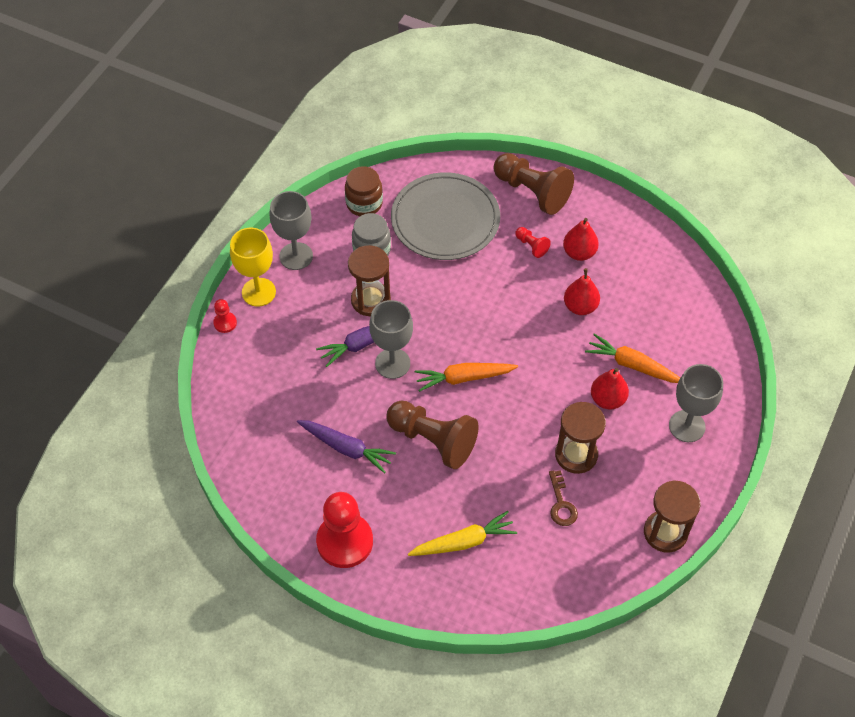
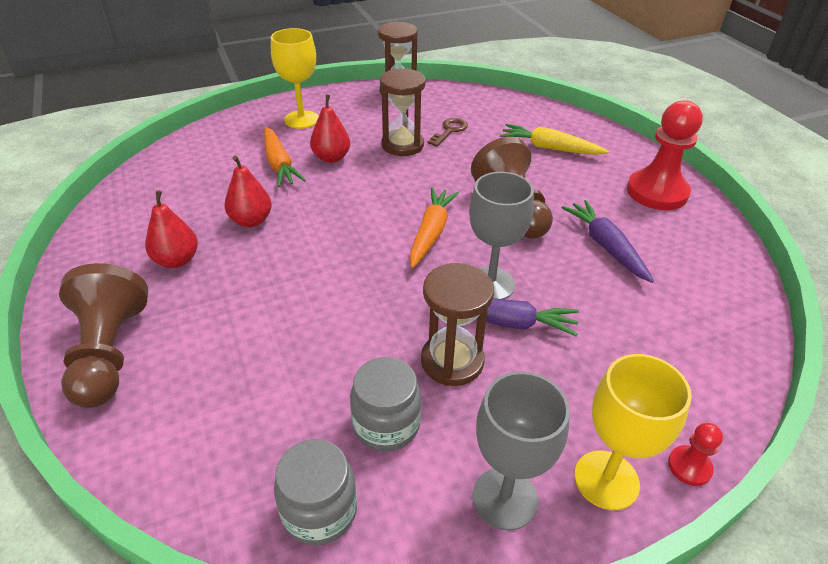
camera: 140 degrees left, 15 degrees down
(364, 203) = (319, 511): brown jar -> grey jar
(445, 219) = (247, 396): grey plate -> none
(464, 378) = (431, 233): orange carrot -> orange carrot turned 105 degrees counterclockwise
(531, 246) = (206, 297): red pawn -> none
(687, 426) = (301, 119): grey goblet -> yellow goblet

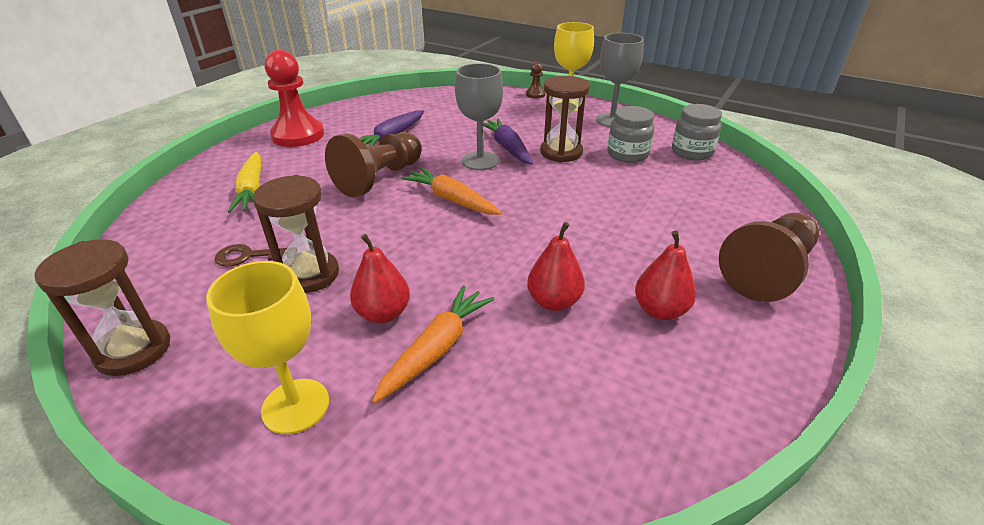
camera: 125 degrees left, 5 degrees down
(431, 233) = (451, 200): orange carrot -> orange carrot turned 60 degrees clockwise
(689, 466) = (535, 94): red pawn -> brown pawn

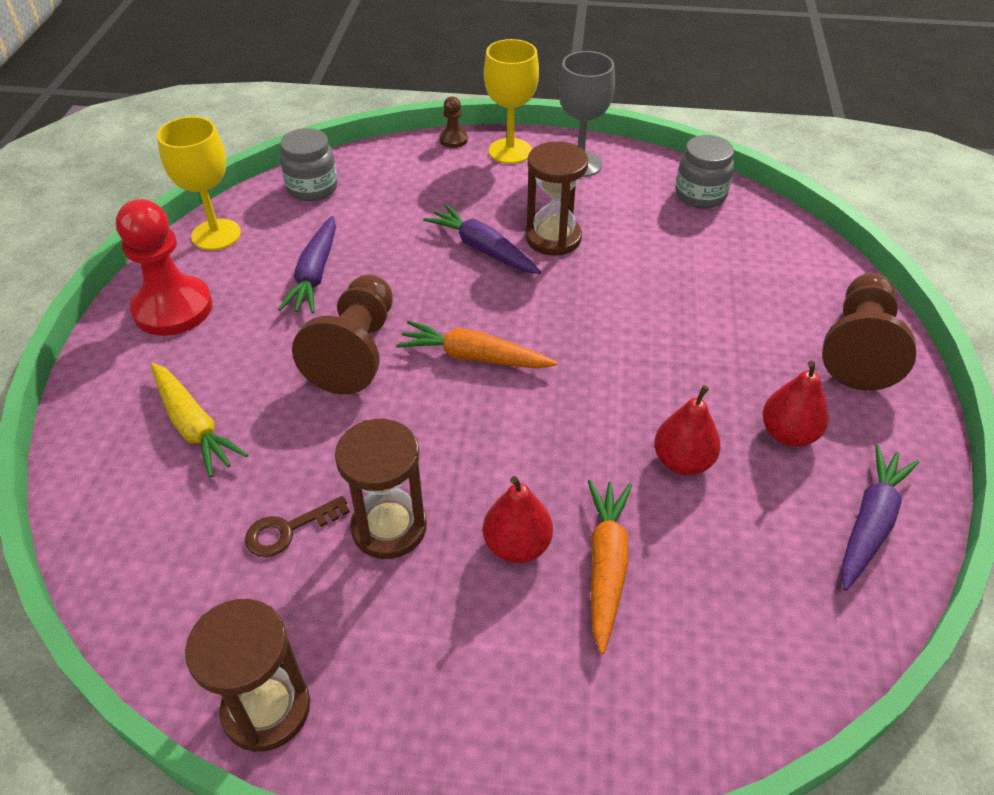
camera: 25 degrees left, 10 degrees up
(295, 406) = (514, 691): yellow goblet -> yellow goblet (216, 235)
(480, 161) = (464, 282): grey goblet -> none
(627, 154) = (632, 219): grey jar -> grey jar (312, 188)
(694, 399) = (870, 523): none -> purple carrot

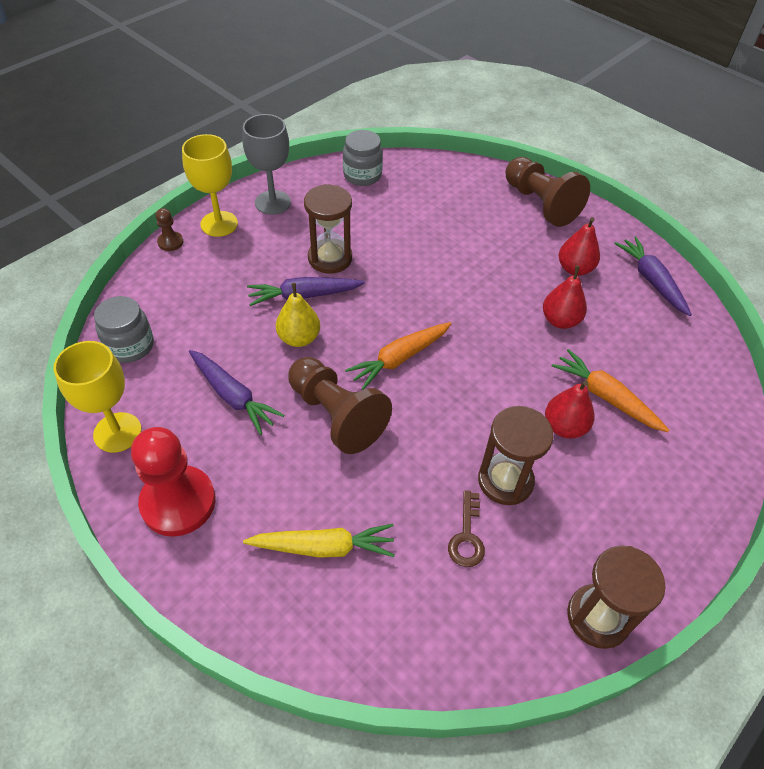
camera: 55 degrees left, 5 degrees up
(426, 275) = (299, 338): none -> yellow pear

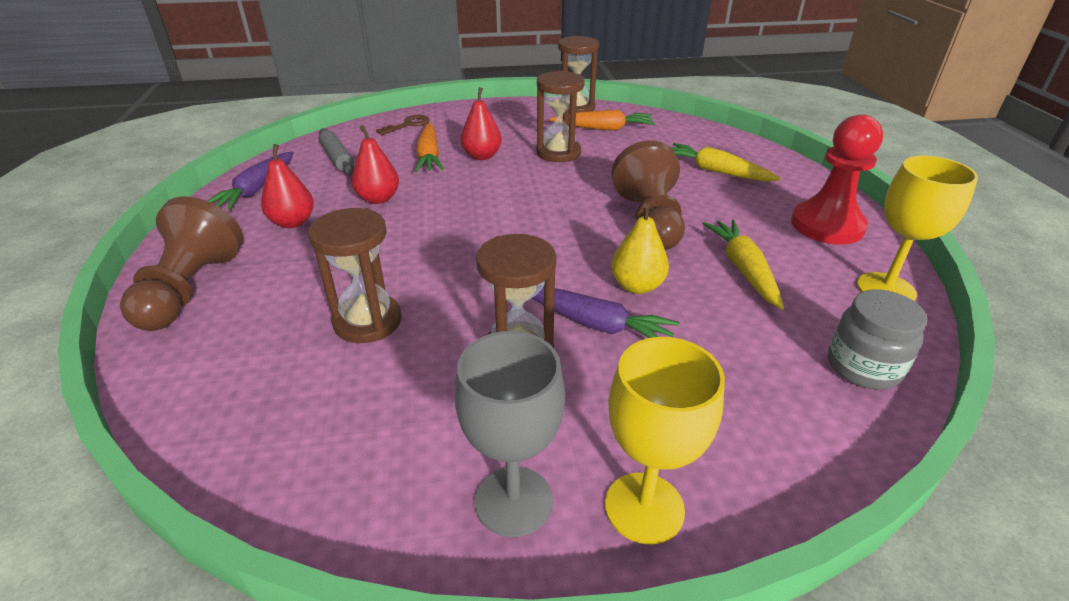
camera: 140 degrees left, 15 degrees down
(170, 242) = (757, 515): brown pawn -> none
(233, 396) = (743, 269): purple carrot -> yellow carrot
(362, 175) = (308, 469): grey jar -> none
(400, 358) = (551, 231): orange carrot -> orange carrot (603, 128)
(426, 235) = (368, 321): none -> brown hourglass
(467, 536) = (613, 145): brown key -> brown key (408, 125)
(666, 346) = (337, 158): none -> grey rolling pin

